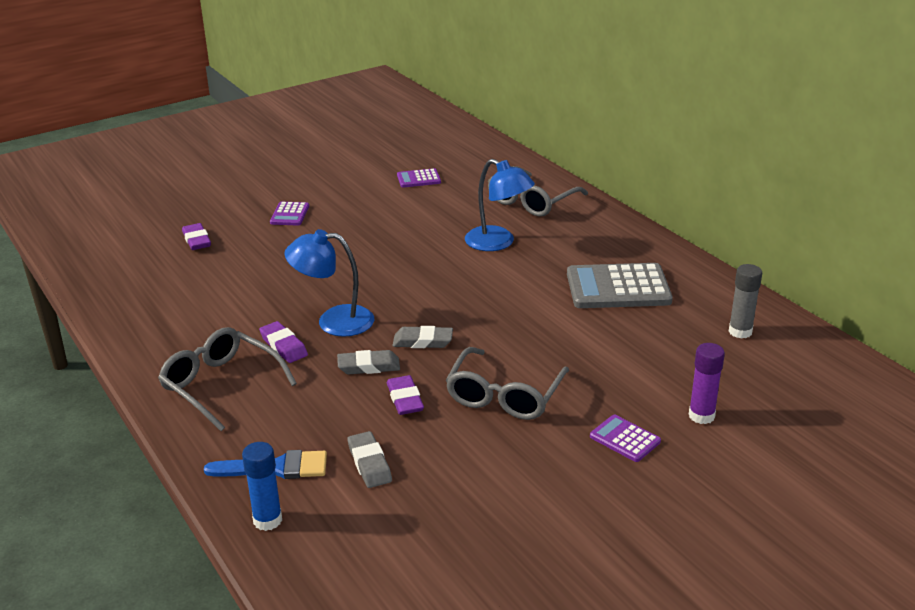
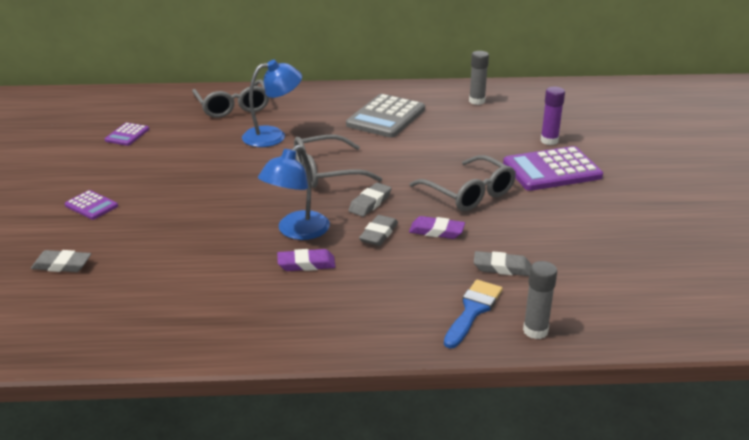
camera: 60 degrees left, 0 degrees up
(197, 240) = (62, 265): purple eraser -> grey eraser
(220, 385) = (331, 310): grey glasses -> grey glasses (326, 172)
(267, 520) = (535, 331): blue glue stick -> grey glue stick
(625, 439) = (552, 170): purple calculator -> purple calculator, size x1.98

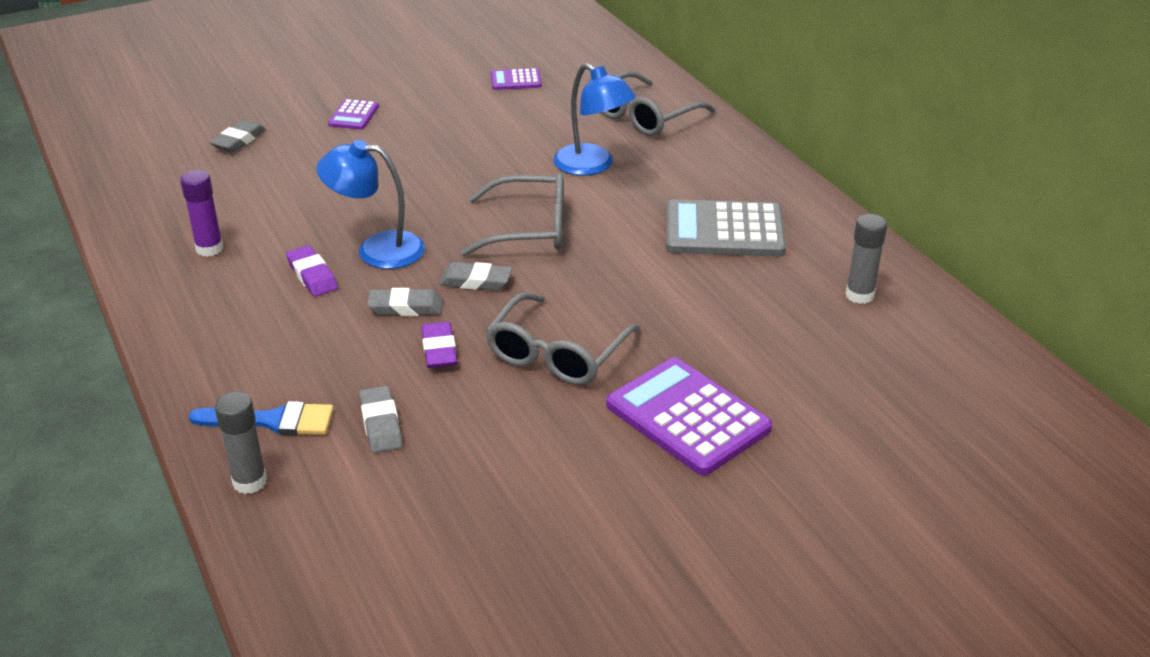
camera: 65 degrees right, 5 degrees up
(62, 265) = (239, 140): grey eraser -> grey eraser turned 45 degrees clockwise
(326, 172) = (530, 229): grey glasses -> grey glasses turned 135 degrees clockwise
(549, 141) = (786, 396): purple glue stick -> purple glue stick (209, 249)

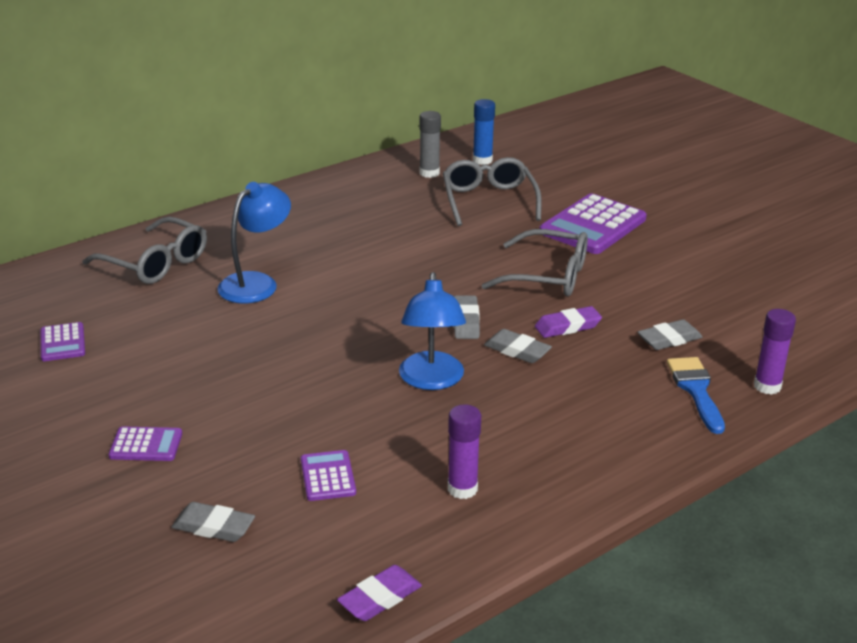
camera: 100 degrees left, 5 degrees down
(249, 482) = (767, 386): grey glue stick -> purple glue stick
(267, 188) = (328, 476): none -> purple calculator
(312, 275) = (488, 410): purple eraser -> purple eraser (380, 598)
(405, 307) = (517, 351): grey eraser -> grey eraser turned 45 degrees counterclockwise
(530, 229) = (374, 304): grey glasses -> grey glasses (489, 200)
(724, 231) = (356, 220): grey calculator -> none
(906, 346) = (482, 160): none -> blue glue stick

